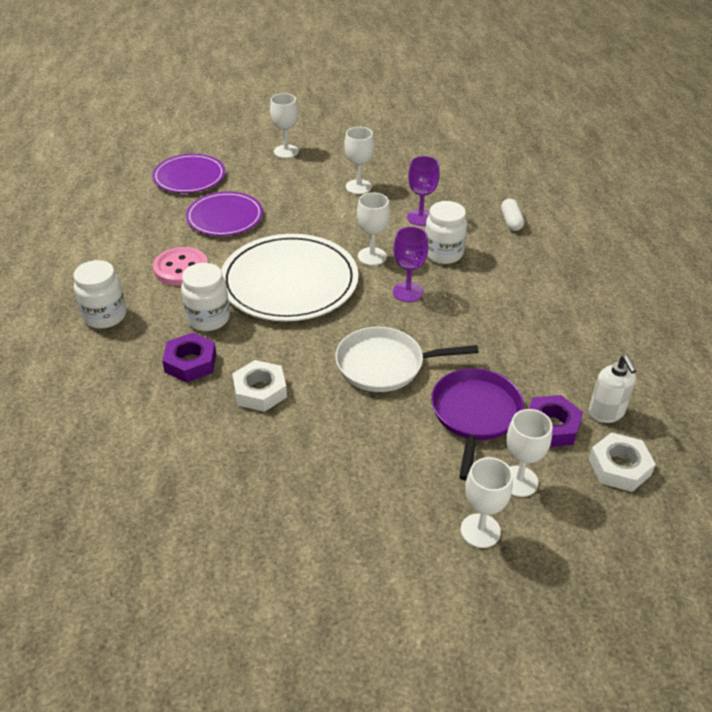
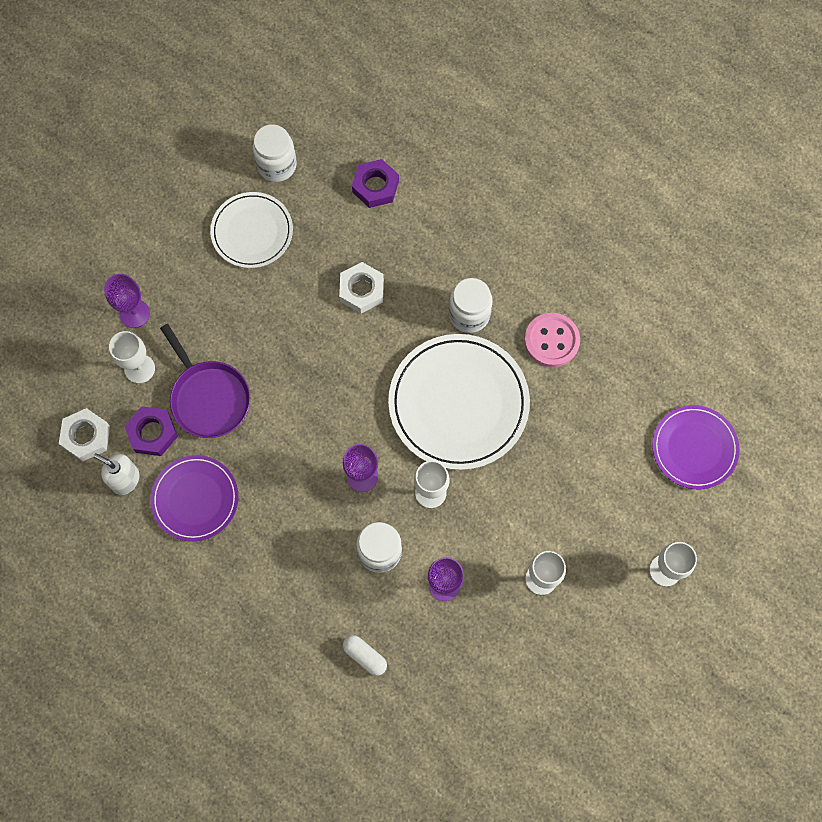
camera: 135 degrees right, 30 degrees up
(105, 316) = (538, 251): white jar -> white jar (277, 165)
(190, 363) = (432, 270): purple nut -> purple nut (375, 186)
(225, 217) = (597, 427): purple plate -> purple plate (195, 499)
(290, 509) = (252, 232): none -> white plate
(384, 365) = (306, 386): white pan -> none
(480, 531) = (134, 313): white goblet -> purple goblet

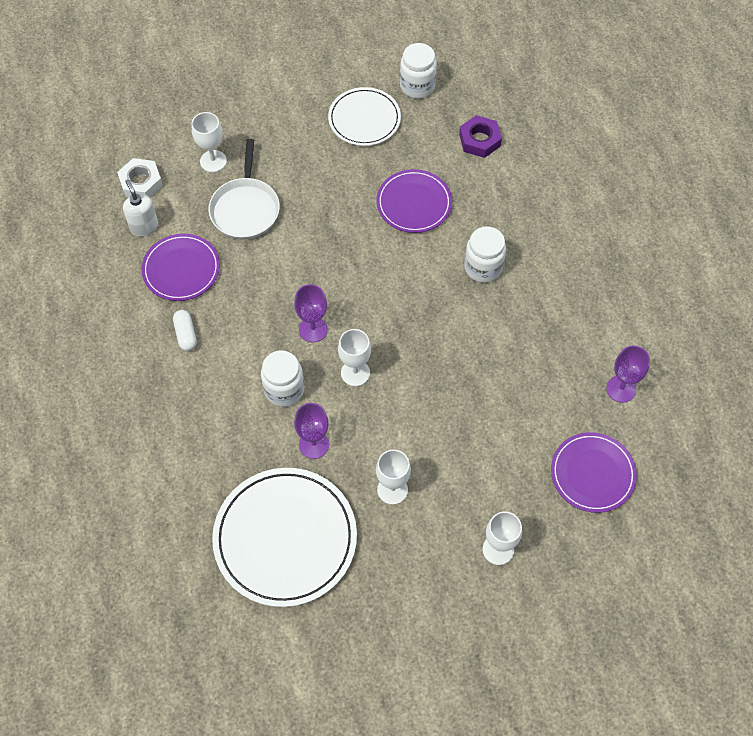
camera: 35 degrees right, 10 degrees down
(134, 313) = (239, 124): purple goblet -> purple goblet (621, 389)
(152, 433) = (187, 208): purple nut -> none
(209, 398) = (245, 209): purple pan -> white pan
(362, 290) = (414, 203): white nut -> purple plate
(365, 656) = (214, 455): white capsule -> white capsule (186, 334)
(458, 403) = (426, 324): white plate -> white plate (285, 538)
(551, 340) = (534, 324): pink button -> none

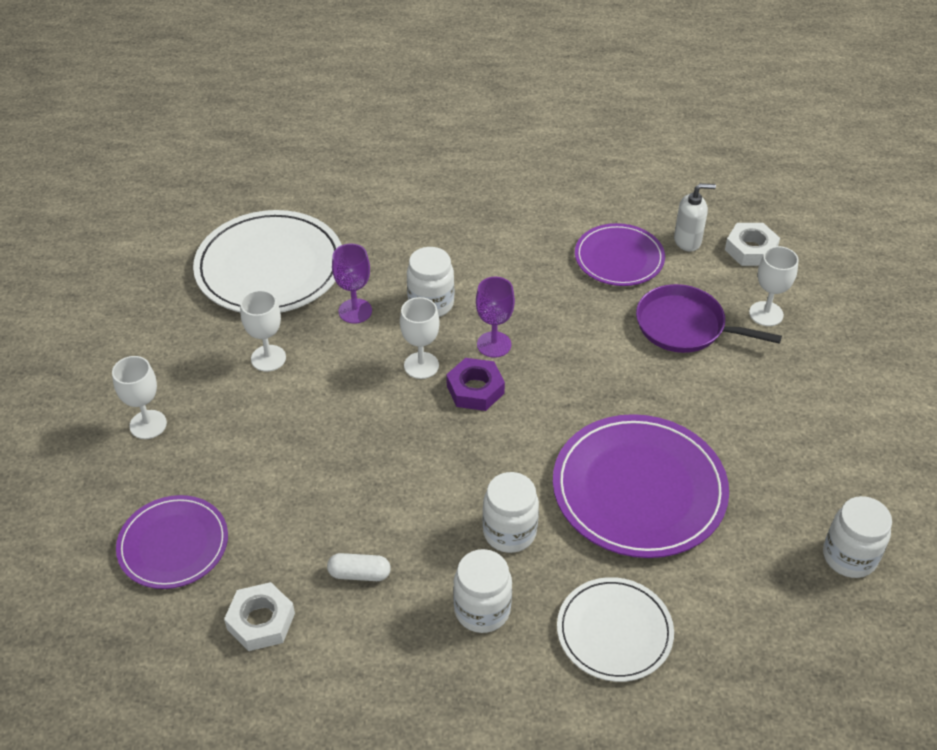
camera: 110 degrees right, 15 degrees down
(186, 334) = (534, 245): white capsule -> white capsule (359, 574)
(245, 209) = (684, 326): white pan -> purple pan
(364, 119) = (799, 477): white plate -> white plate (614, 631)
(414, 203) = (639, 489): purple plate -> purple plate, size x1.64
(479, 140) = (727, 602): purple nut -> purple nut (475, 389)
(549, 265) = (482, 610): none -> white jar
(621, 389) = (261, 621): purple goblet -> white nut

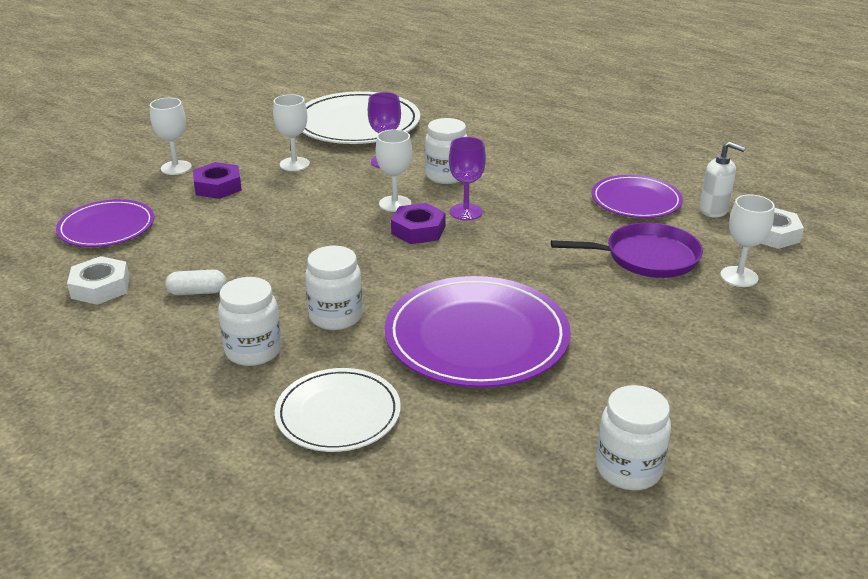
camera: 35 degrees right, 15 degrees down
(224, 429) = (218, 186): none -> purple nut
(359, 574) = (197, 292): white capsule -> white capsule turned 45 degrees counterclockwise
(684, 326) = (647, 257): purple pan -> purple pan turned 120 degrees clockwise

